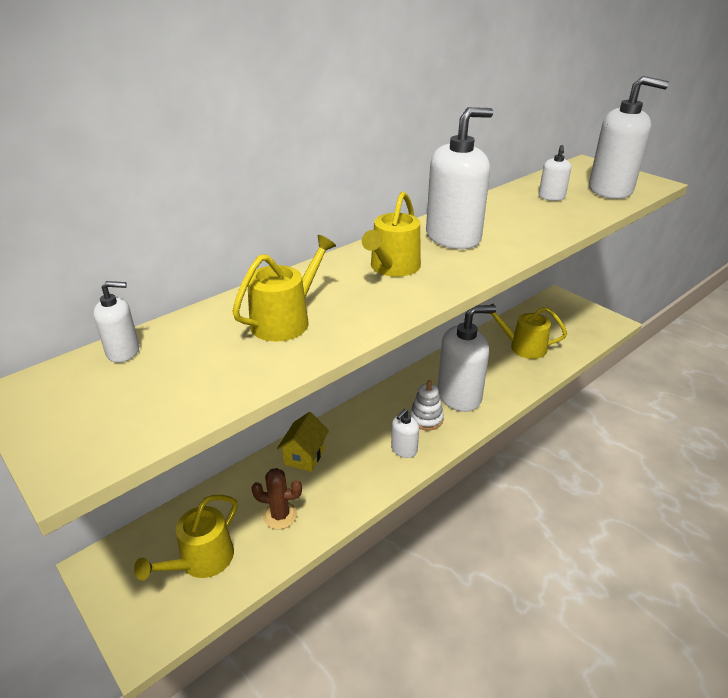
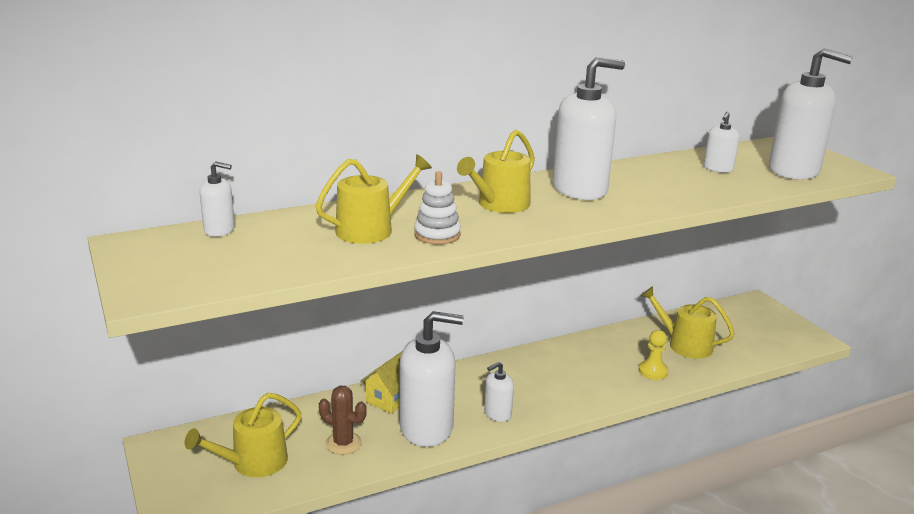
camera: 15 degrees right, 10 degrees down
(426, 419) = (535, 391): white stacking toy -> white stacking toy (437, 235)
(459, 396) = (584, 377): white soap dispenser -> white soap dispenser (427, 428)
(510, 378) = (653, 371): none -> yellow pawn

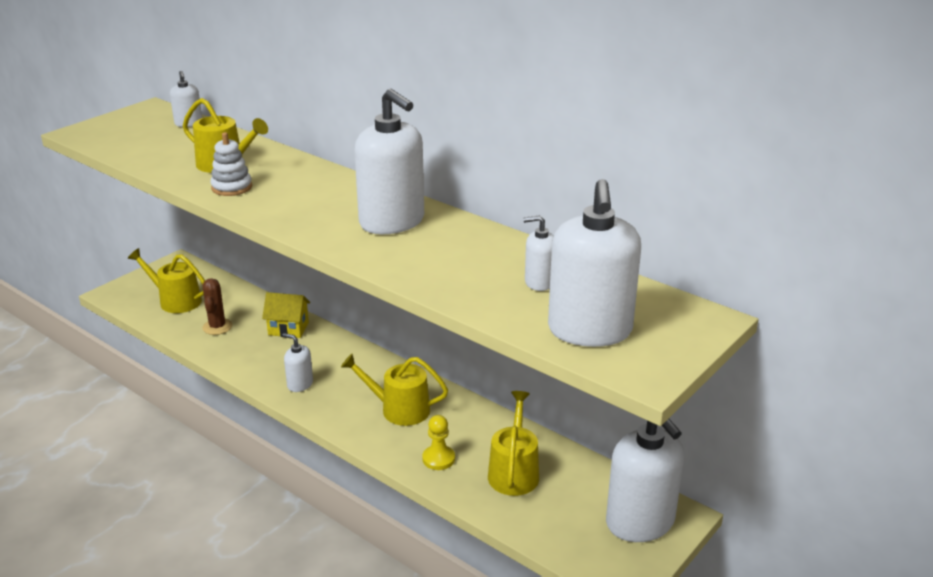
camera: 65 degrees right, 5 degrees up
(427, 428) = (258, 356): white soap dispenser -> white soap dispenser (640, 522)
(499, 205) = (318, 196): yellow watering can -> yellow watering can (399, 409)

